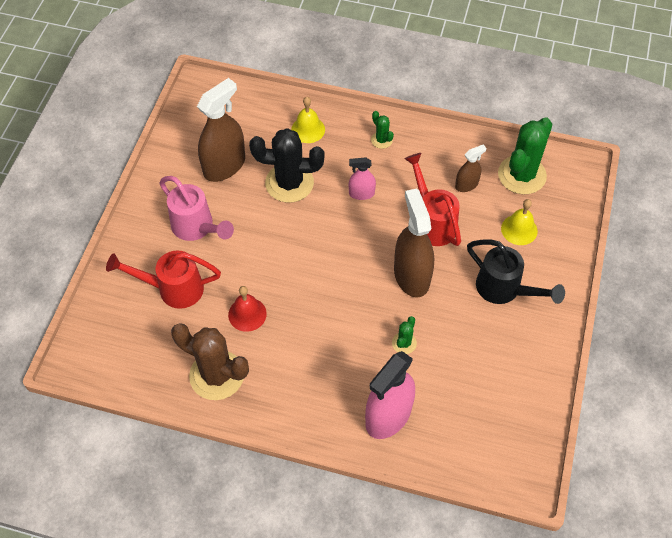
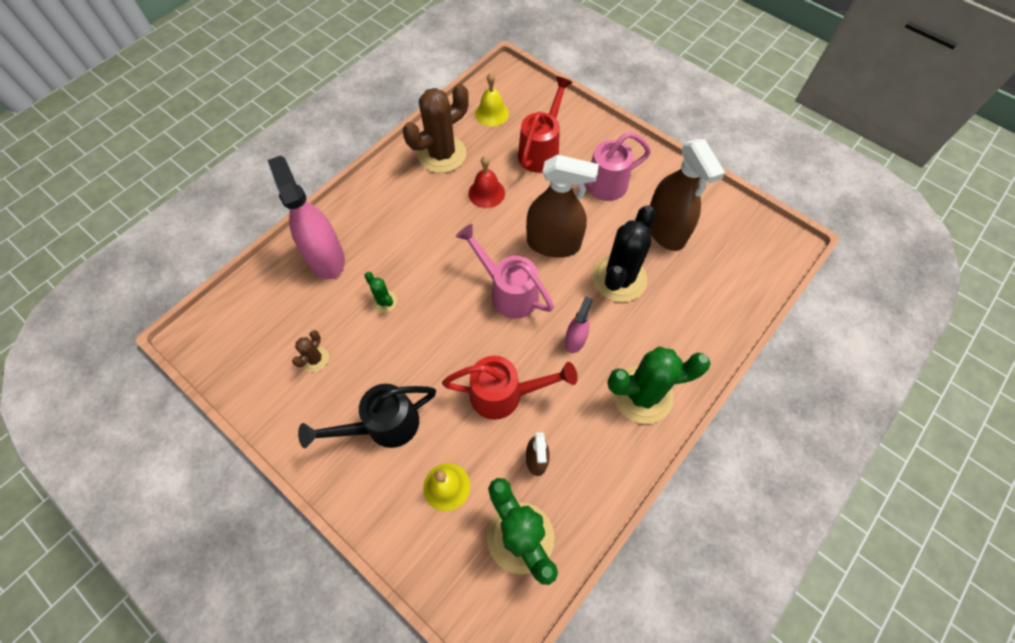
camera: 115 degrees right, 5 degrees up
(308, 129) = (687, 324): yellow bell -> yellow bell (492, 113)
(343, 255) = (508, 291): none -> pink watering can
(381, 140) = (642, 394): green cactus -> green cactus, size x2.16
(411, 276) = (450, 342): brown spray bottle -> brown spray bottle (553, 243)
(484, 368) = (315, 359): none -> brown cactus

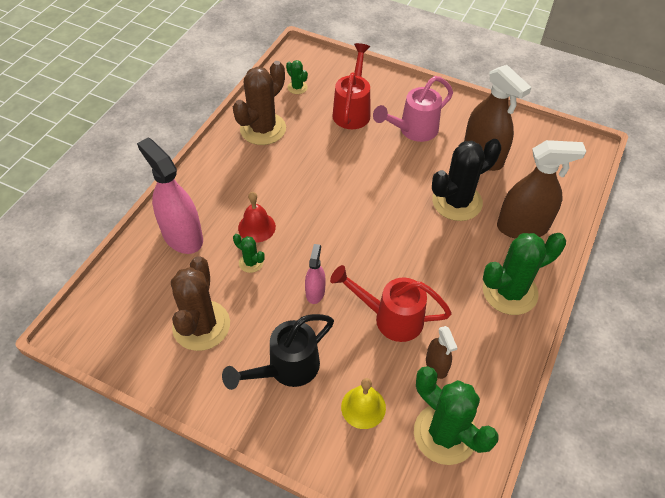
camera: 15 degrees left, 10 degrees down
(315, 359) = (201, 325): brown cactus -> brown cactus, size x2.16
(486, 193) = (315, 154): red bell -> red bell (256, 227)
(492, 113) = (297, 87): yellow bell -> green cactus
(505, 394) = (390, 318): red watering can -> red watering can turned 150 degrees counterclockwise
(508, 291) = (362, 232): pink watering can -> none
(553, 243) = (389, 184): brown spray bottle -> brown spray bottle (522, 227)
(575, 340) = (436, 259): pink spray bottle -> pink spray bottle (315, 292)
(619, 278) = (457, 202): black cactus -> black cactus turned 45 degrees clockwise

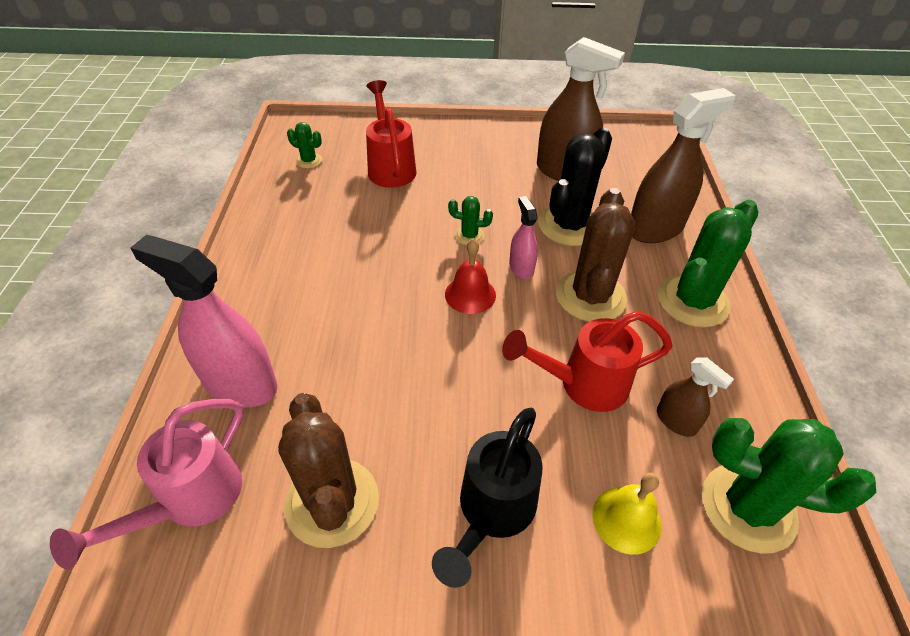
camera: 25 degrees left, 5 degrees down
(251, 262) = (360, 383): green cactus -> green cactus (469, 236)
(256, 227) = (343, 335): red bell -> red bell (470, 294)
(263, 129) = (289, 216): brown cactus -> brown cactus (590, 296)
(315, 292) = (469, 389): pink spray bottle -> pink spray bottle (521, 268)
(413, 130) = (472, 168): pink watering can -> pink watering can (190, 501)

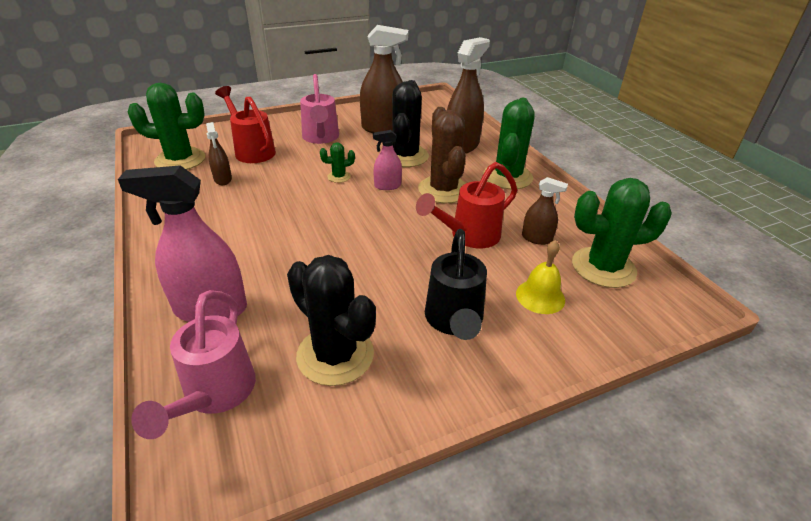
camera: 25 degrees left, 10 degrees down
(309, 161) = (180, 160): green cactus -> green cactus, size x2.16
(332, 502) = (335, 355): brown cactus -> black cactus
(339, 202) = (223, 179): none -> brown spray bottle
(470, 294) = (361, 209): red bell -> none
(478, 168) = (320, 138): none -> pink watering can
(521, 268) = (387, 186): pink spray bottle -> pink spray bottle turned 60 degrees counterclockwise

